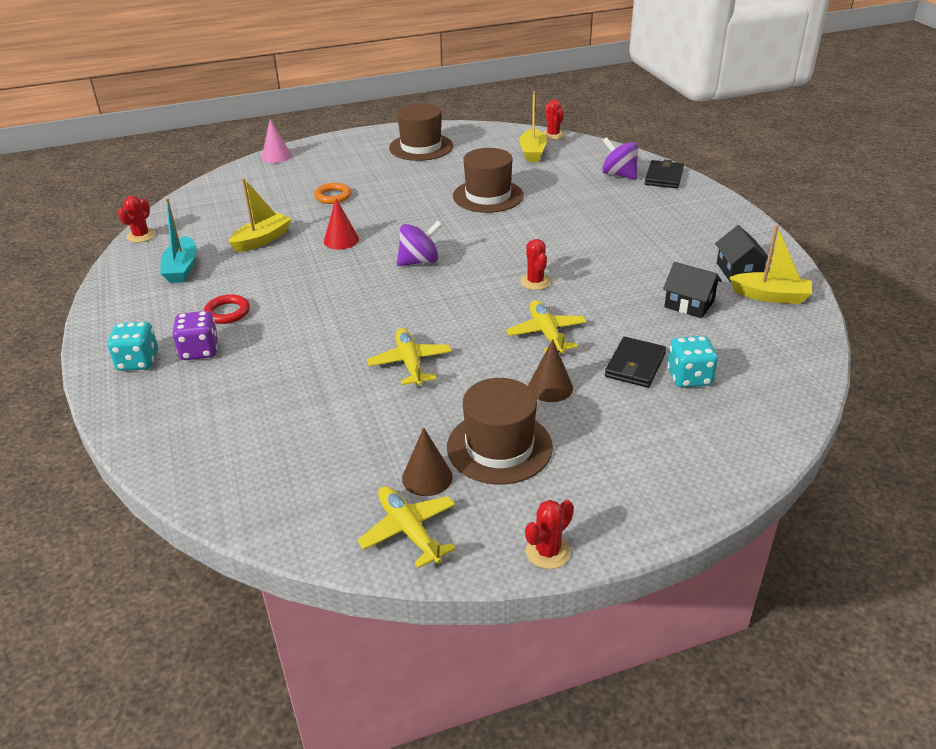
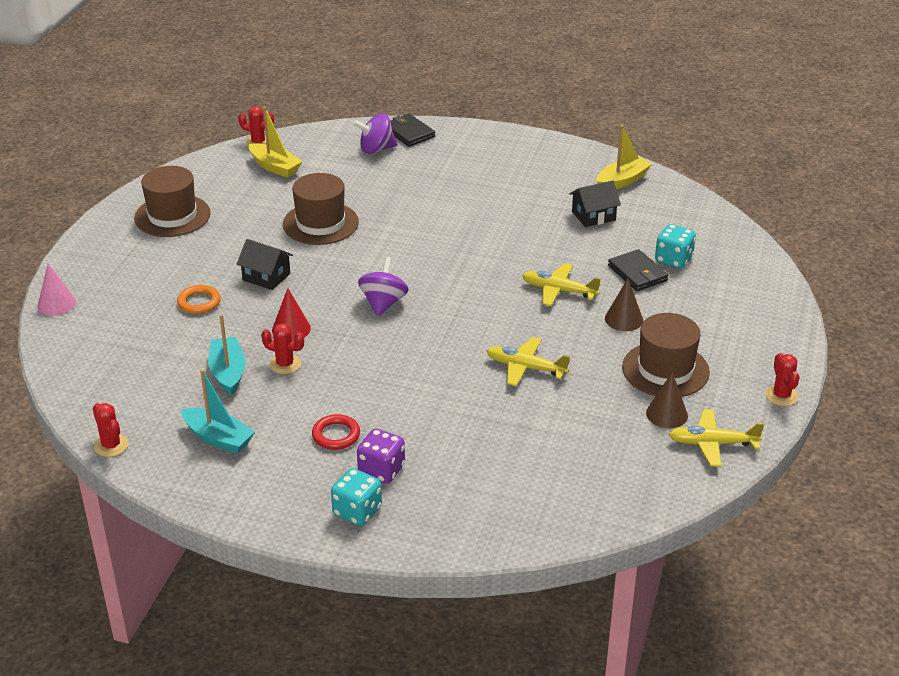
camera: 55 degrees left, 0 degrees up
(262, 240) = (228, 373): yellow boat -> turquoise boat
(535, 282) = (485, 263): red cactus -> red cactus (285, 364)
(738, 271) = (578, 175): black house -> black house (266, 277)

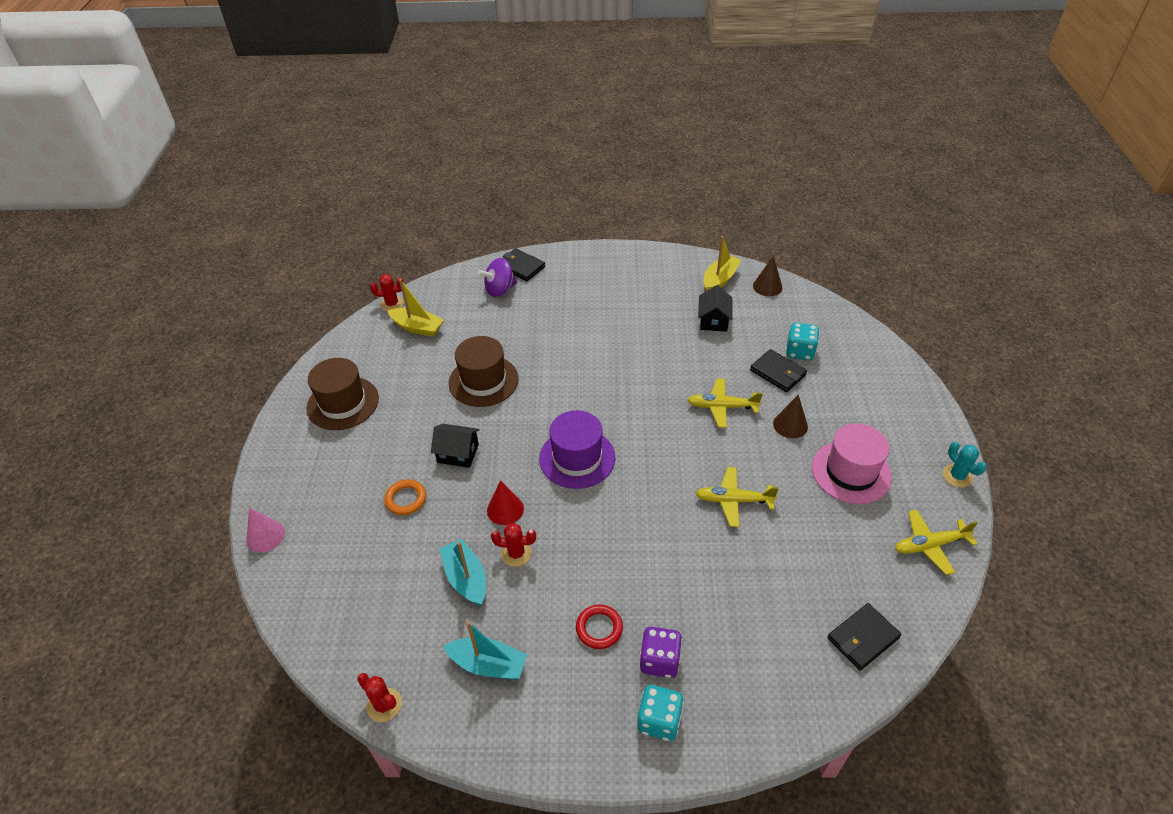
camera: 15 degrees left, 10 degrees up
(383, 303) = (577, 458): purple spinning top -> purple hat
(593, 216) = (713, 320): black house -> black house turned 45 degrees counterclockwise
(594, 498) = (863, 638): none -> black wallet
(665, 370) = (851, 472): brown hat -> pink hat
(666, 414) = (876, 522): brown cone -> brown cone (767, 286)
(781, 395) = (957, 476): red cactus -> turquoise cactus

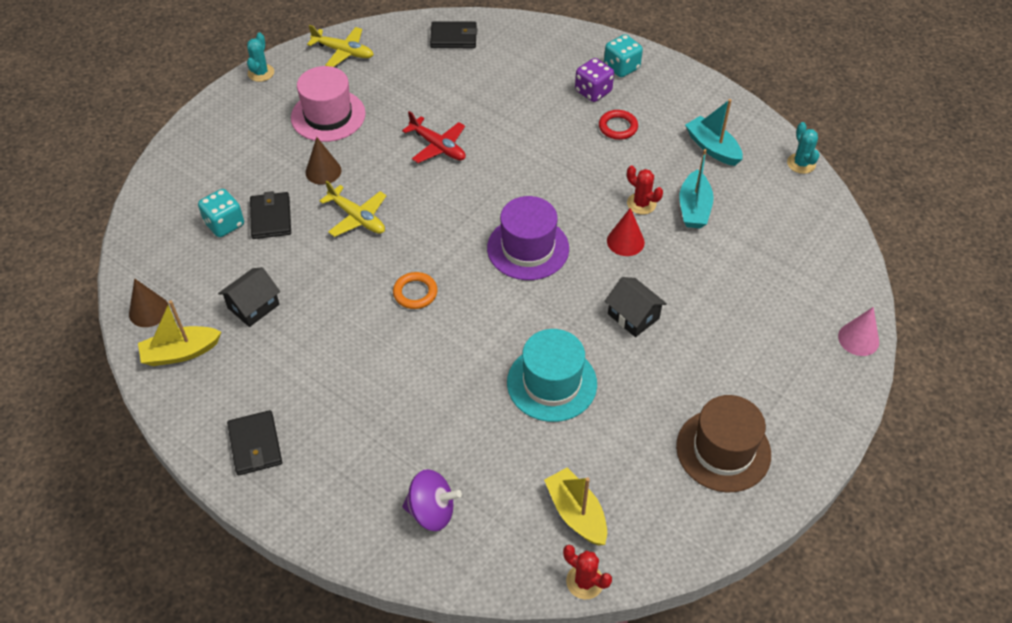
camera: 145 degrees left, 5 degrees up
(384, 705) = (801, 163): red cactus -> turquoise cactus
(406, 499) = (709, 300): orange ring -> orange ring (415, 293)
(483, 381) = (552, 383): brown hat -> turquoise hat
(521, 267) = (373, 536): black wallet -> black wallet (255, 445)
(733, 500) = (438, 146): yellow plane -> red plane

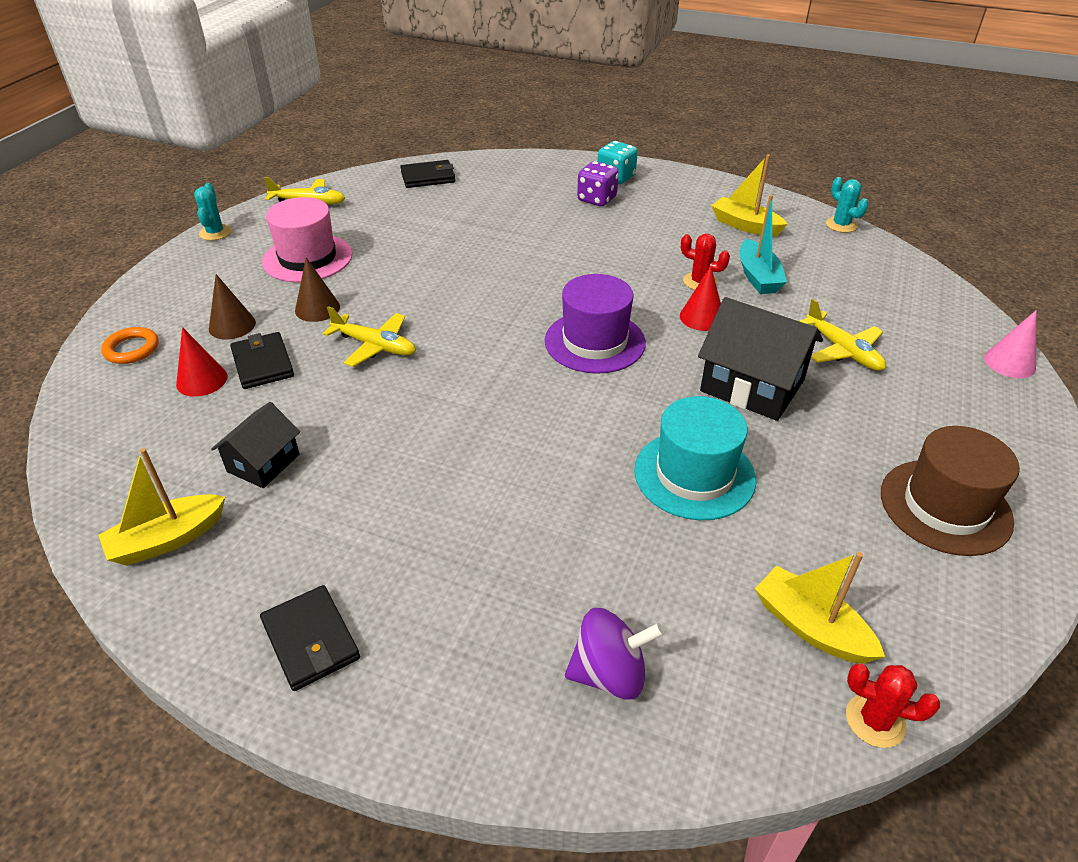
camera: 15 degrees left, 10 degrees down
(149, 311) = (110, 496): brown cone -> brown cone (232, 325)
(224, 224) = (202, 380): turquoise dice -> red cone
(415, 293) = (477, 409): orange ring -> orange ring (132, 349)
(438, 146) = (447, 267): red plane -> none
(618, 127) = (638, 223): red ring -> none
(633, 316) = (752, 386): black house -> black house, size x1.68
(712, 148) = (745, 225): turquoise boat -> yellow boat
(725, 298) = (842, 350): none -> yellow plane

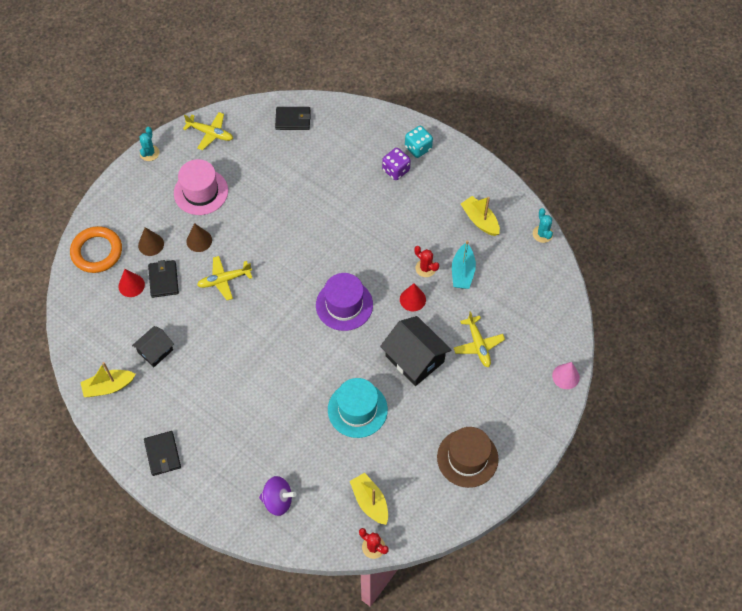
camera: 15 degrees right, 20 degrees up
(132, 349) = (97, 252): orange ring -> orange ring, size x1.76
(374, 346) = (224, 280): yellow plane -> yellow plane turned 120 degrees clockwise

